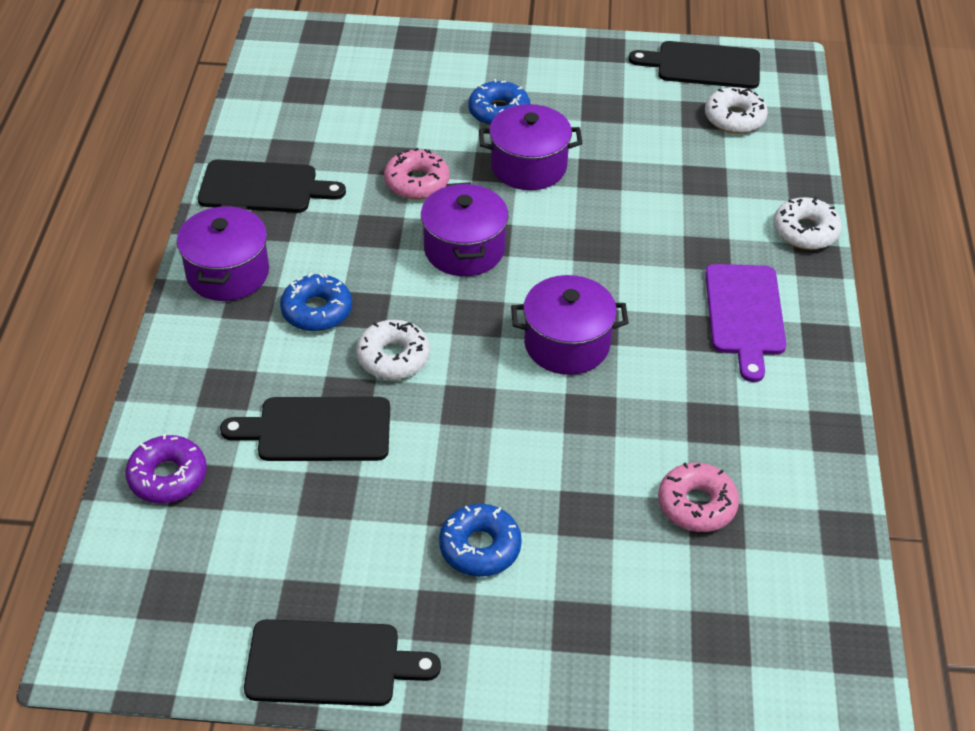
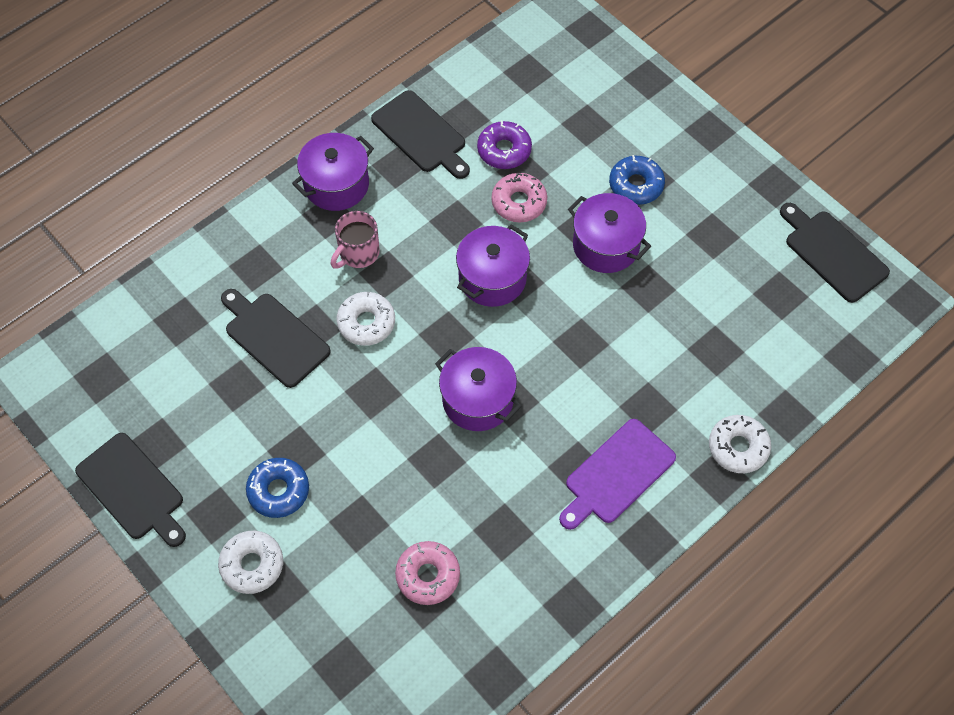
camera: 45 degrees right, 15 degrees up
(168, 477) = (169, 301): purple donut -> purple donut (504, 150)
(317, 311) = (358, 253): blue donut -> pink mug
(734, 118) = (801, 316): white donut -> white donut (252, 565)

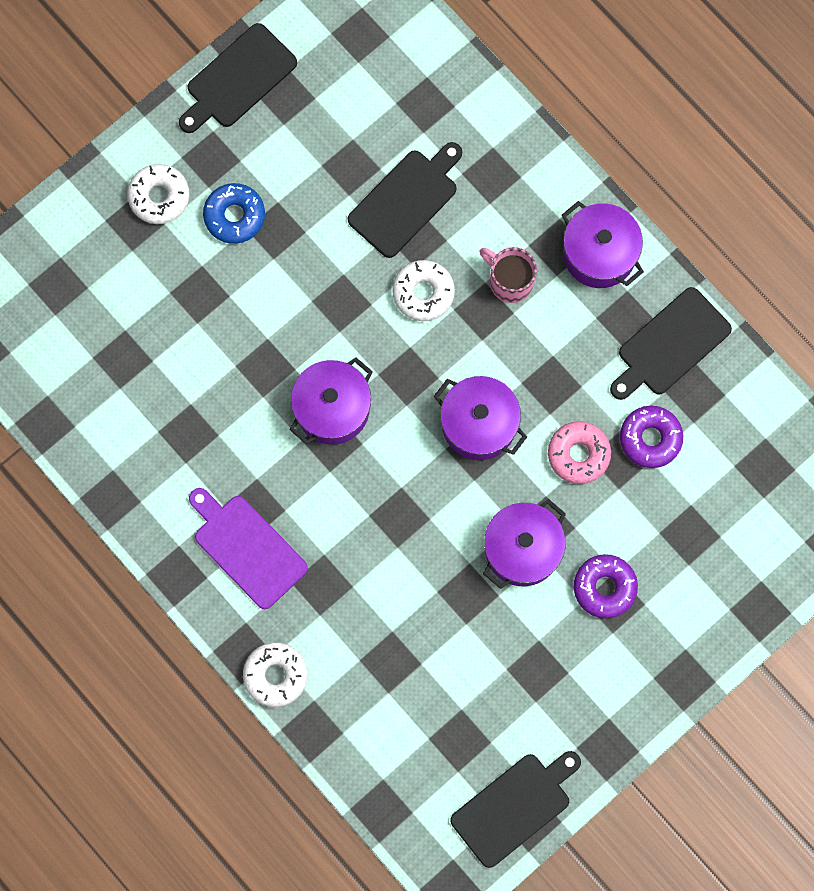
camera: 90 degrees right, 15 degrees up
(428, 575) = (144, 361): pink donut -> none
(636, 185) = (604, 587): blue donut -> purple donut

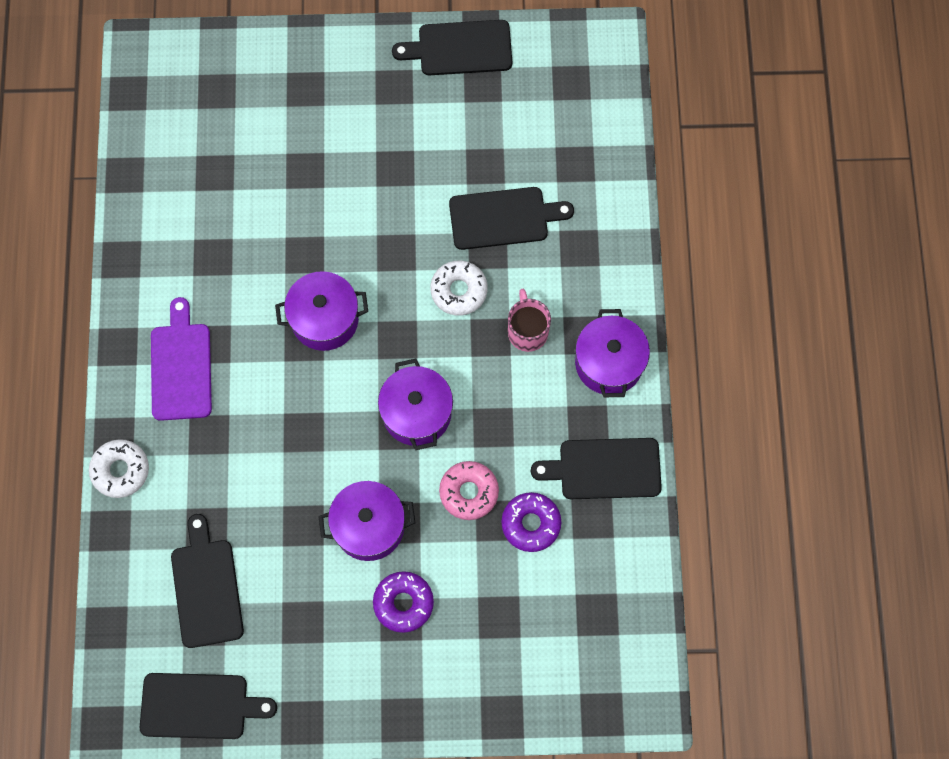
camera: 40 degrees right, 5 degrees down
(159, 197) = (336, 85): white donut -> none
(234, 216) = (375, 137): blue donut -> none
(435, 710) = (206, 588): none -> black cutting board

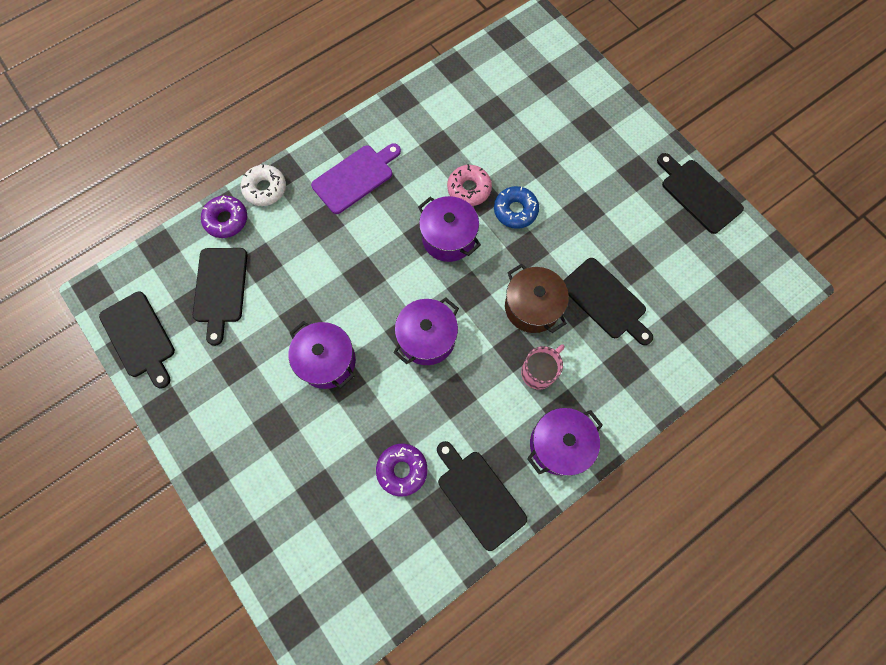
camera: 55 degrees right, 0 degrees up
(206, 588) = (220, 289): black cutting board -> black cutting board turned 135 degrees clockwise
(344, 233) = (515, 210): none -> blue donut
(403, 603) = (288, 420): purple donut -> purple donut (226, 220)
(459, 291) = (532, 307): white donut -> brown pot
(469, 492) = (395, 411): pink donut -> pink donut (469, 189)

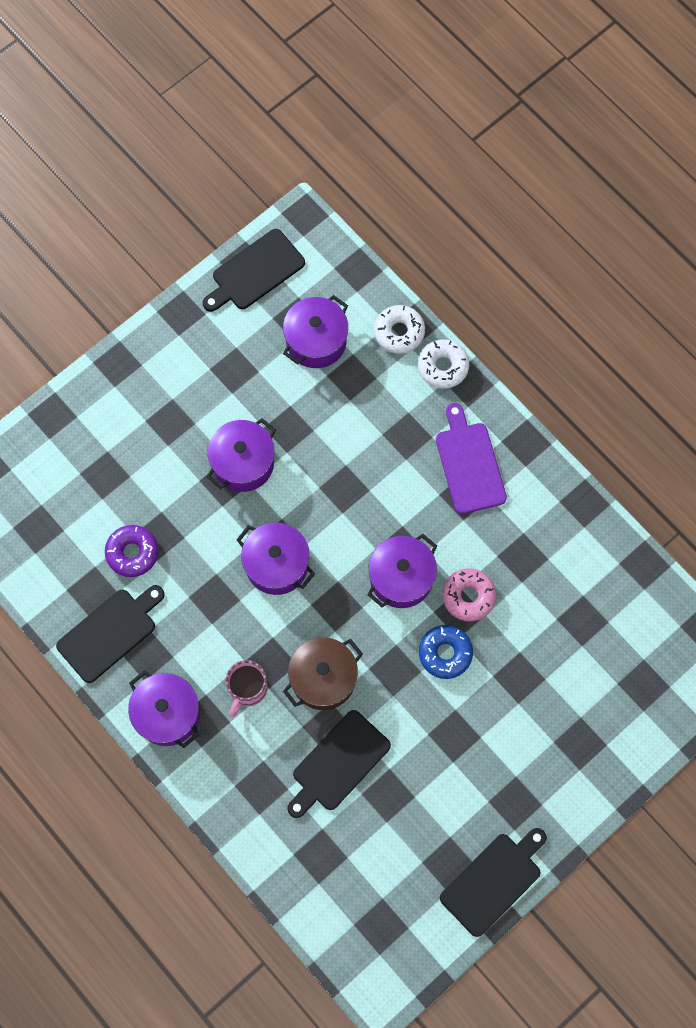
camera: 85 degrees right, 0 degrees up
(220, 289) = (316, 341): black cutting board -> purple pot
(226, 220) = (399, 332): purple donut -> white donut
(355, 177) = (469, 464): purple cutting board -> purple cutting board turned 150 degrees counterclockwise
(539, 371) = (247, 689): pink mug -> pink mug turned 75 degrees clockwise

